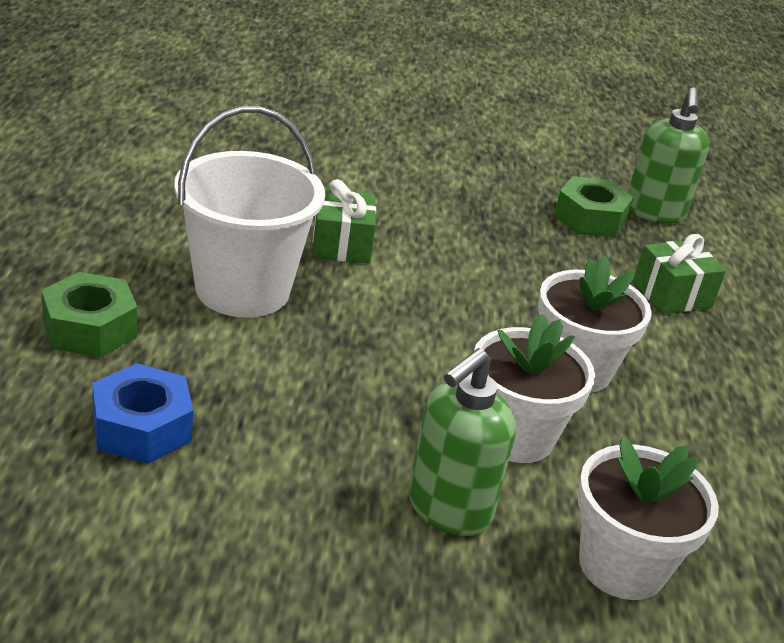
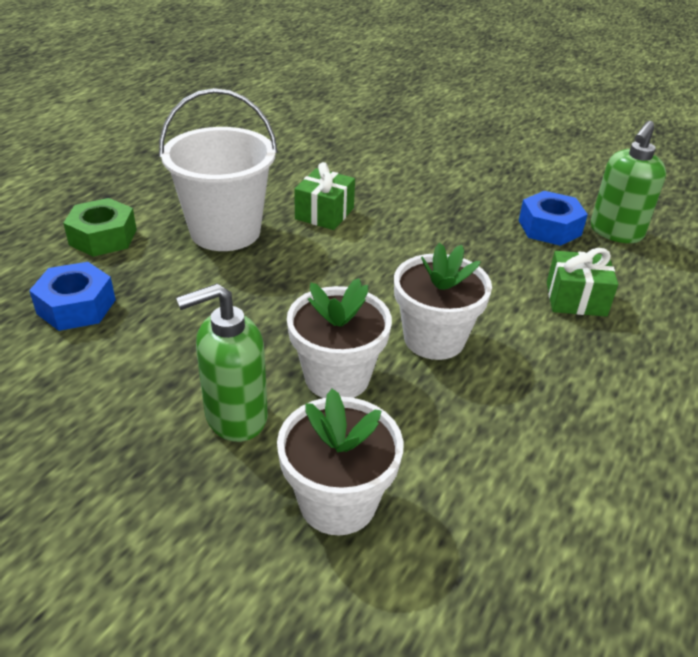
camera: 30 degrees right, 5 degrees up
(590, 219) = (549, 228): green nut -> blue nut

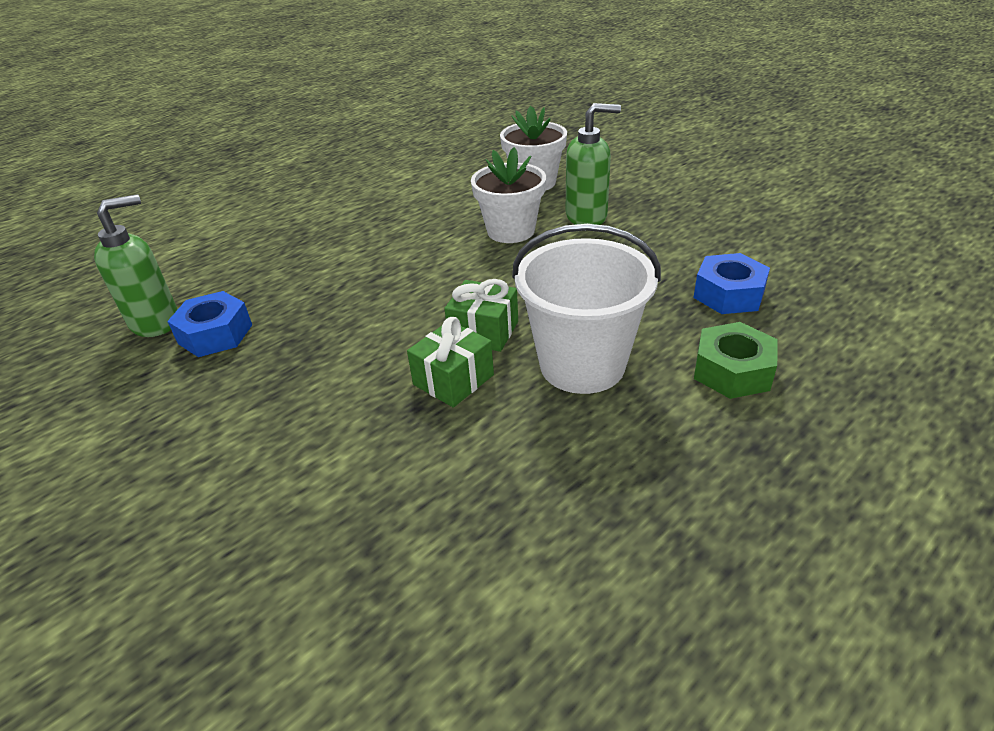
camera: 160 degrees left, 0 degrees up
(434, 339) = (424, 247): white flower pot -> none
(576, 299) = (282, 265): green gift -> green gift (484, 331)

